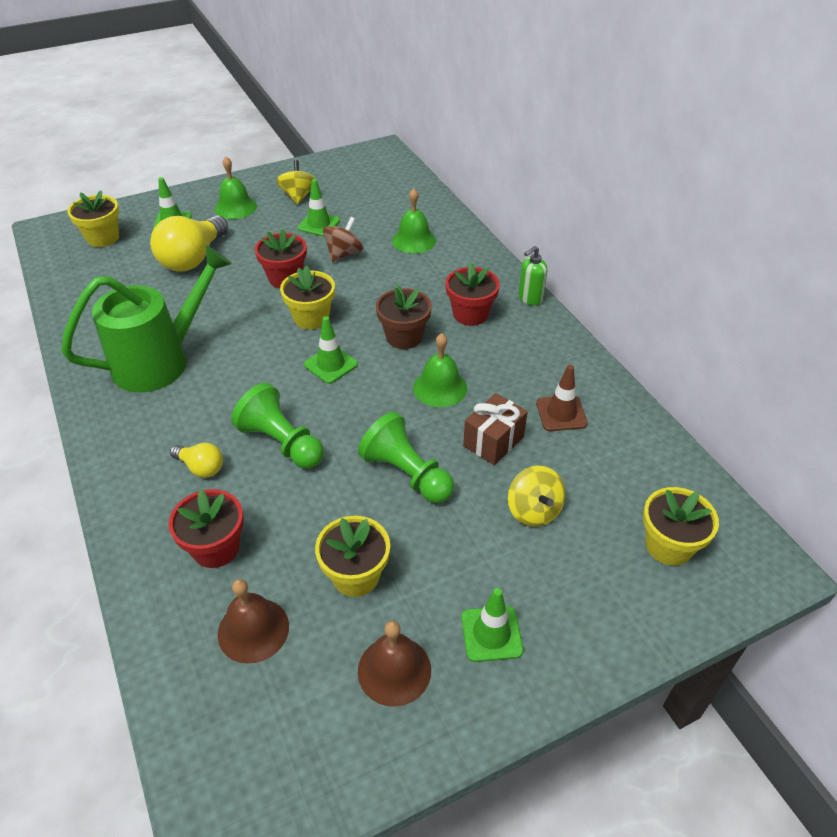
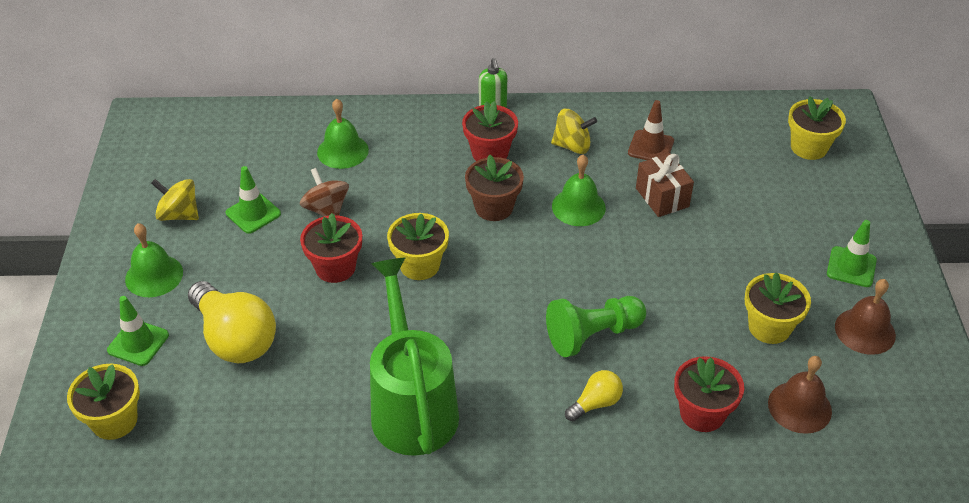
camera: 65 degrees left, 0 degrees up
(331, 364) = (502, 271): green traffic cone -> none
(407, 474) = (673, 262): green pawn -> none
(534, 510) = (747, 202): yellow spinning top -> yellow spinning top (572, 146)

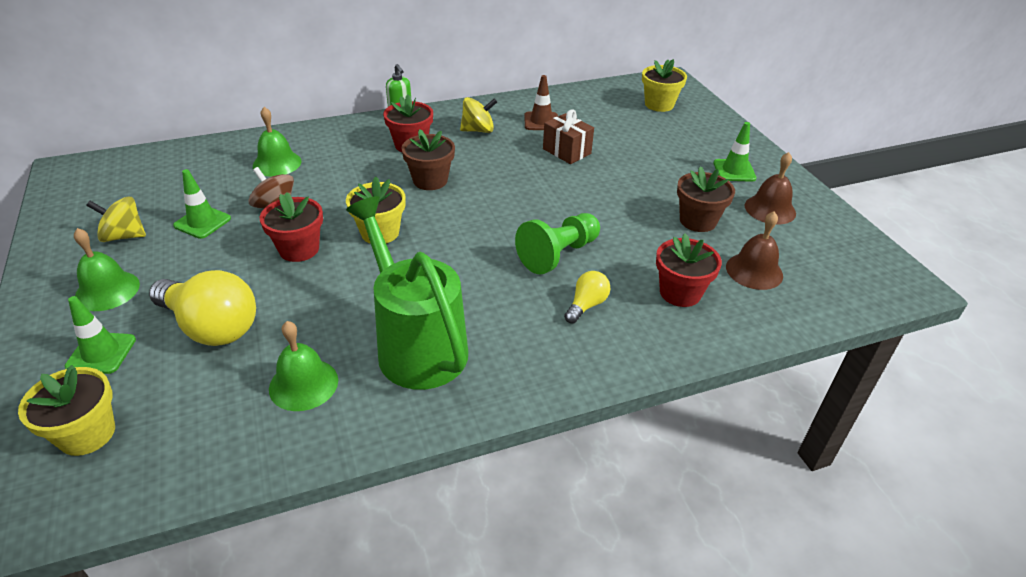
camera: 20 degrees left, 5 degrees down
(578, 207) = (502, 168): green bell -> green bell (303, 384)
(769, 327) = (698, 221): yellow flower pot -> brown flower pot

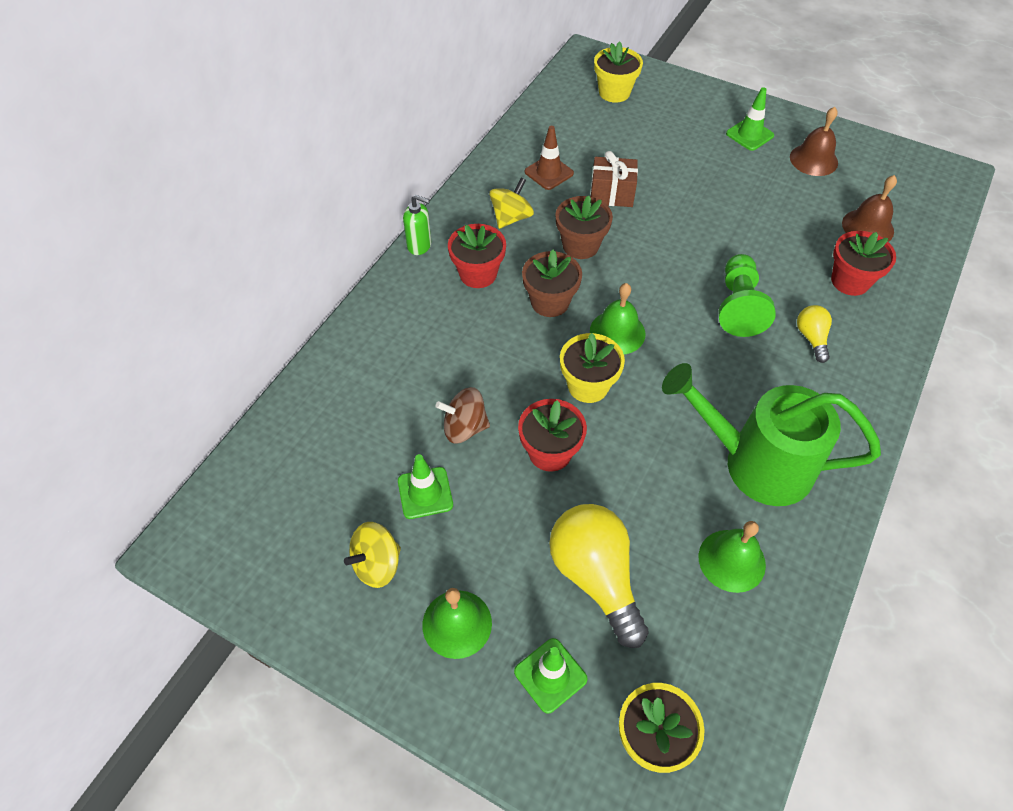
camera: 40 degrees left, 15 degrees up
(211, 327) = (596, 577): yellow light bulb -> yellow light bulb turned 105 degrees counterclockwise
(277, 163) = (389, 380): green bell -> green bell (617, 332)
(698, 221) = (784, 204): brown flower pot -> brown flower pot (580, 245)

